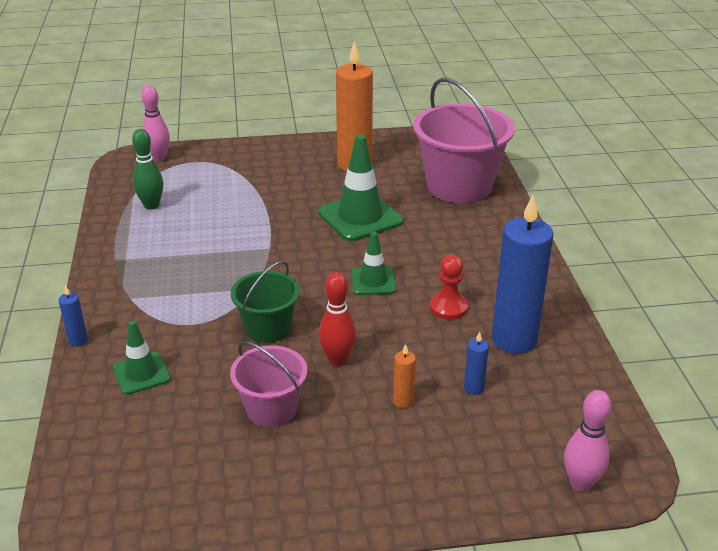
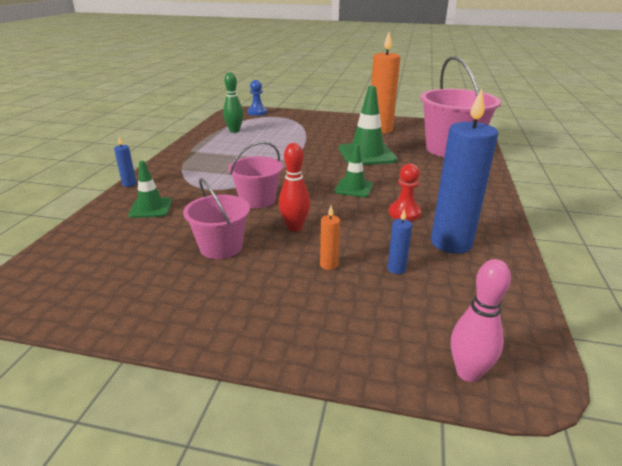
camera: 20 degrees right, 5 degrees down
(158, 158) = (257, 112): pink bowling pin -> blue pawn
(268, 328) = (257, 200): green bucket -> pink bucket

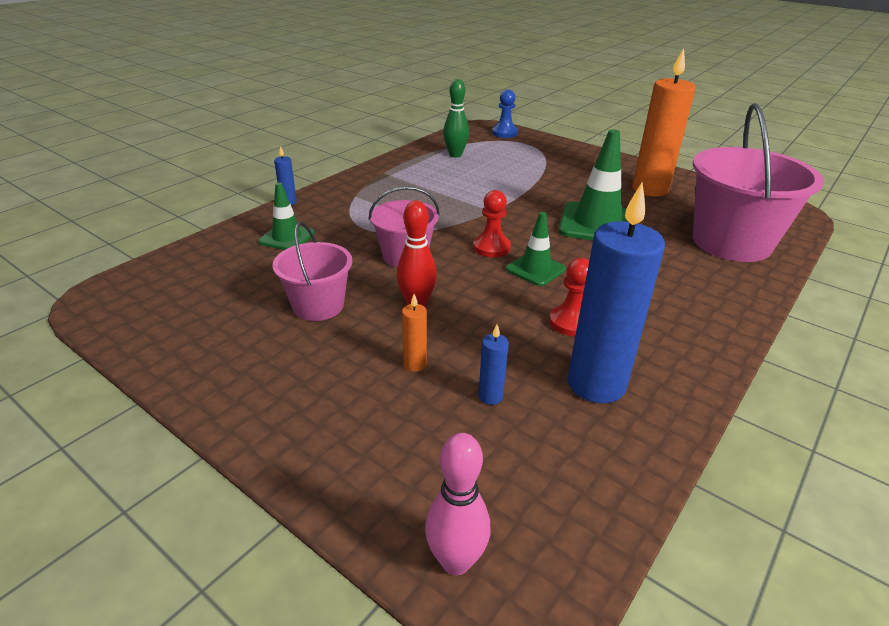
camera: 25 degrees right, 5 degrees up
(313, 181) = (491, 247): none -> red pawn

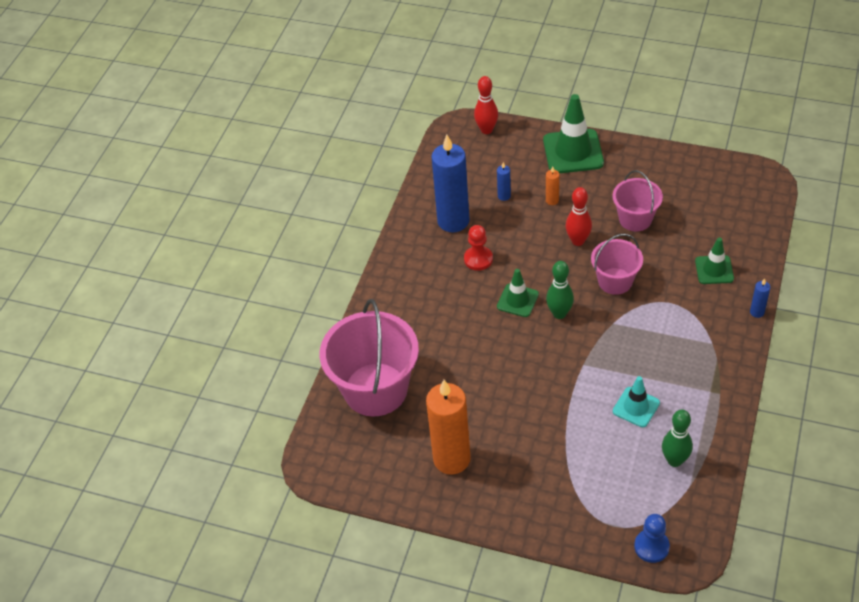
camera: 165 degrees right, 15 degrees up
(456, 561) = (486, 130): pink bowling pin -> red bowling pin
(462, 180) = (636, 407): none -> turquoise traffic cone
(491, 247) = (559, 313): red pawn -> green bowling pin
(596, 224) = (489, 377): green traffic cone -> green traffic cone (573, 152)

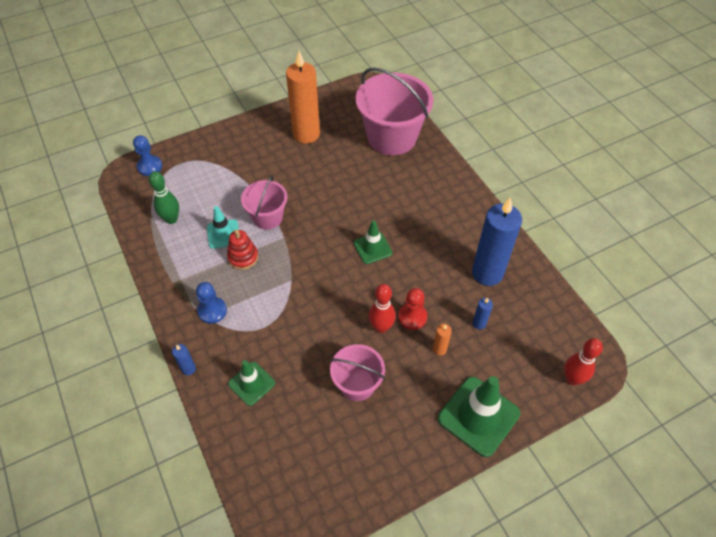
camera: 130 degrees right, 5 degrees up
(478, 259) = (433, 257): red pawn -> red pawn (412, 317)
(559, 313) = (334, 259): green bowling pin -> none
(615, 281) = (320, 314): pink bucket -> pink bucket (267, 217)
(637, 371) = (243, 257): none -> red stacking toy
(703, 344) = (212, 311): none -> blue pawn

